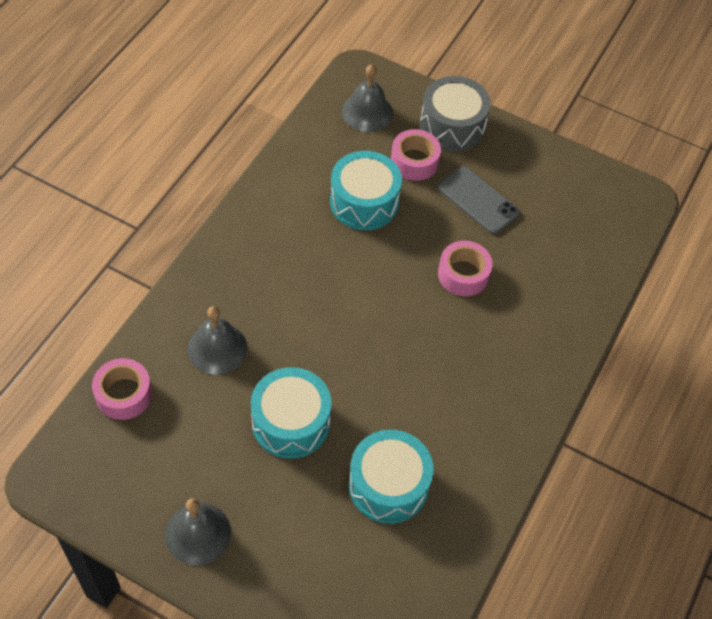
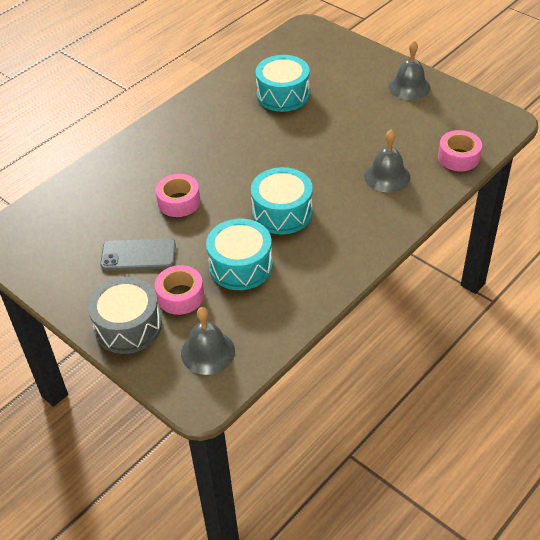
camera: 160 degrees left, 10 degrees down
(291, 422) = (340, 130): turquoise drum -> turquoise drum (282, 212)
(478, 200) = (138, 255): grey phone -> grey phone turned 60 degrees counterclockwise

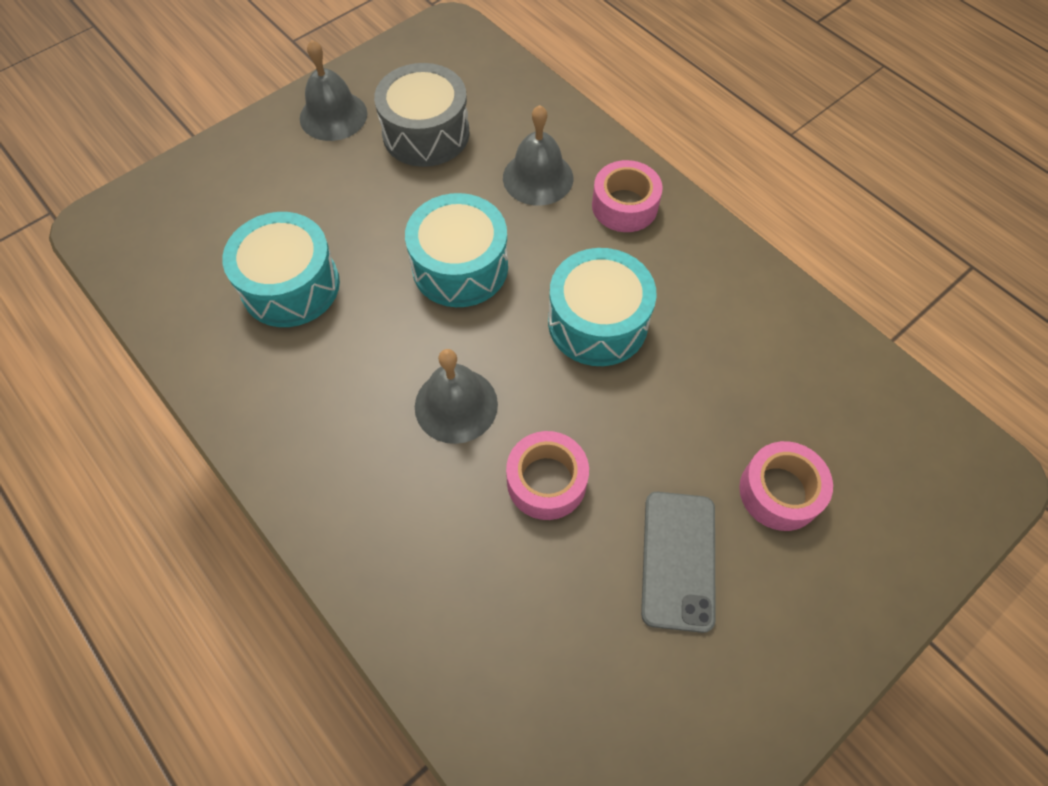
camera: 85 degrees left, 15 degrees up
(128, 326) = (849, 582): grey drum -> grey drum (426, 133)
(208, 352) = (897, 457): grey bell -> grey bell (456, 405)
(240, 266) = (714, 394): turquoise drum -> turquoise drum (460, 267)
(458, 157) = (514, 92): pink tape -> pink tape (624, 206)

